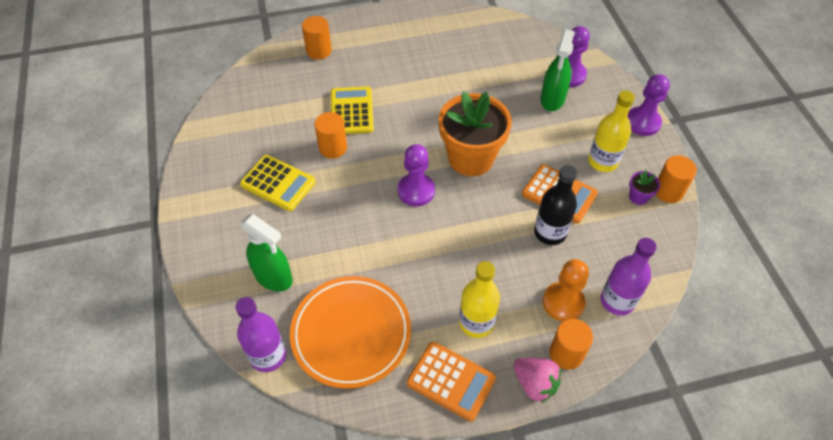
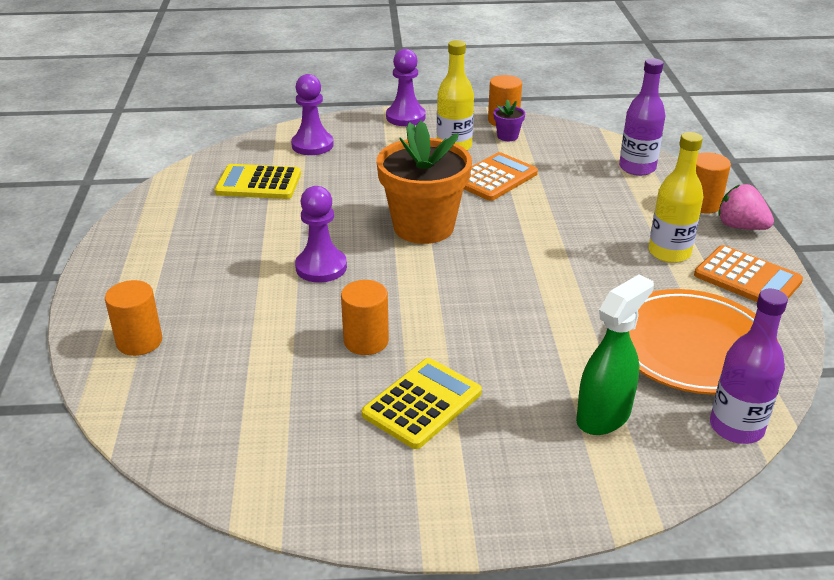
camera: 80 degrees left, 20 degrees down
(352, 111) = (297, 317): yellow calculator -> yellow calculator (258, 183)
(416, 191) = (468, 274): purple pawn -> purple pawn (321, 267)
(451, 381) = (747, 278): orange calculator -> orange calculator turned 90 degrees clockwise
(535, 384) = (740, 227): pink strawberry -> pink strawberry turned 105 degrees counterclockwise
(550, 232) = (548, 191): black bottle -> none
(552, 99) = (348, 161): green spray bottle -> none
(563, 302) = (640, 197): orange pawn -> none

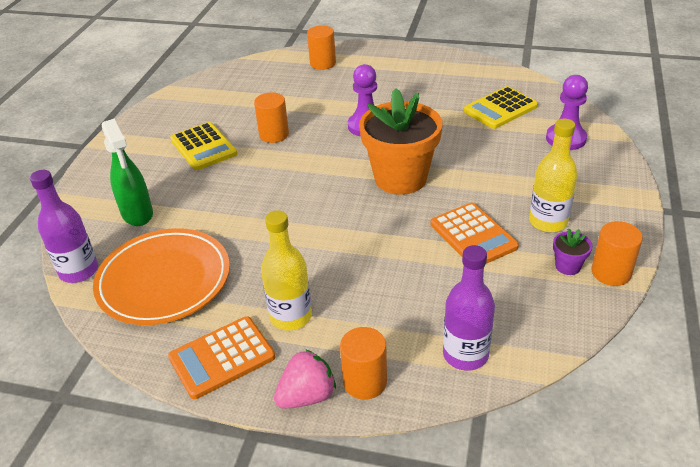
camera: 110 degrees right, 5 degrees up
(258, 183) = (500, 108): yellow calculator -> yellow calculator turned 150 degrees counterclockwise
(405, 117) = (625, 201): purple pawn -> none

